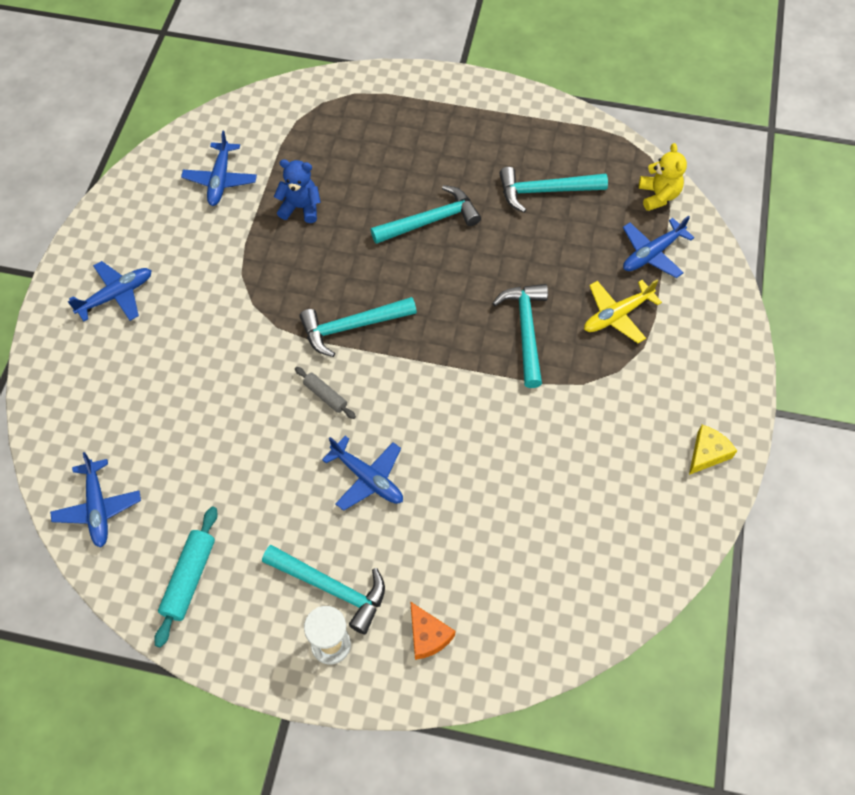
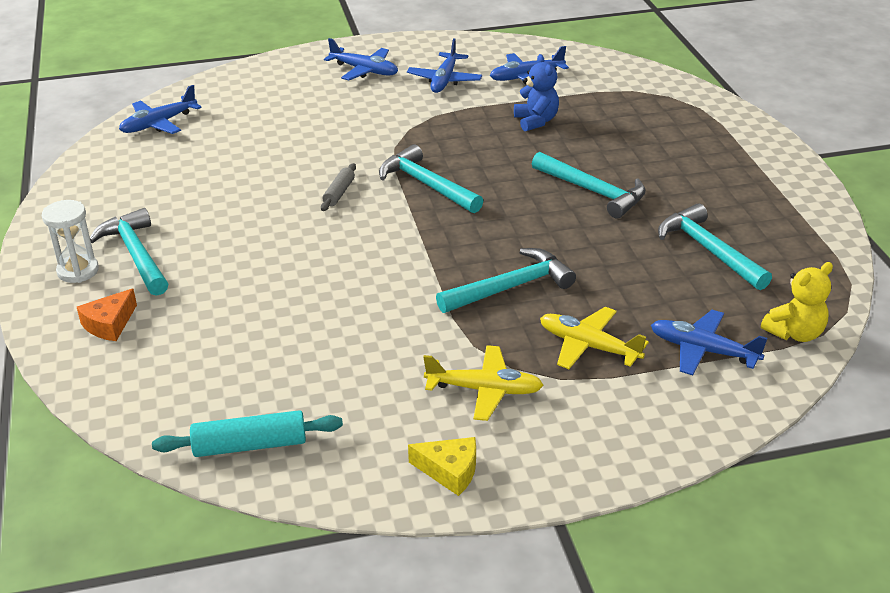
camera: 65 degrees right, 25 degrees down
(189, 578) = (113, 182): turquoise rolling pin -> turquoise rolling pin (250, 445)
(331, 588) = (136, 254): turquoise hammer -> turquoise hammer turned 150 degrees clockwise
(367, 478) = (264, 241): blue plane -> blue plane (444, 80)
(635, 398) = (484, 390): none -> yellow plane

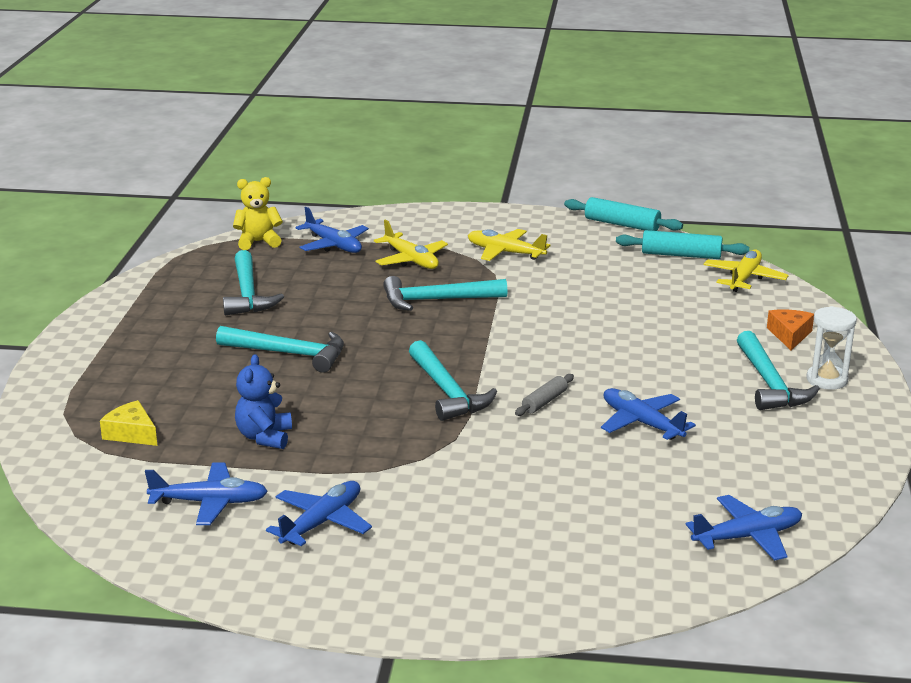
camera: 160 degrees left, 10 degrees down
(109, 324) = (789, 335): orange cheese -> orange cheese turned 45 degrees counterclockwise
(160, 414) = (744, 278): none -> yellow plane
(352, 503) = (622, 224): none -> turquoise rolling pin
(364, 70) = (422, 567): blue plane -> blue plane (641, 423)
(450, 471) = (554, 226): yellow cheese -> yellow cheese (131, 433)
(593, 192) = (289, 354): turquoise hammer -> turquoise hammer turned 135 degrees clockwise

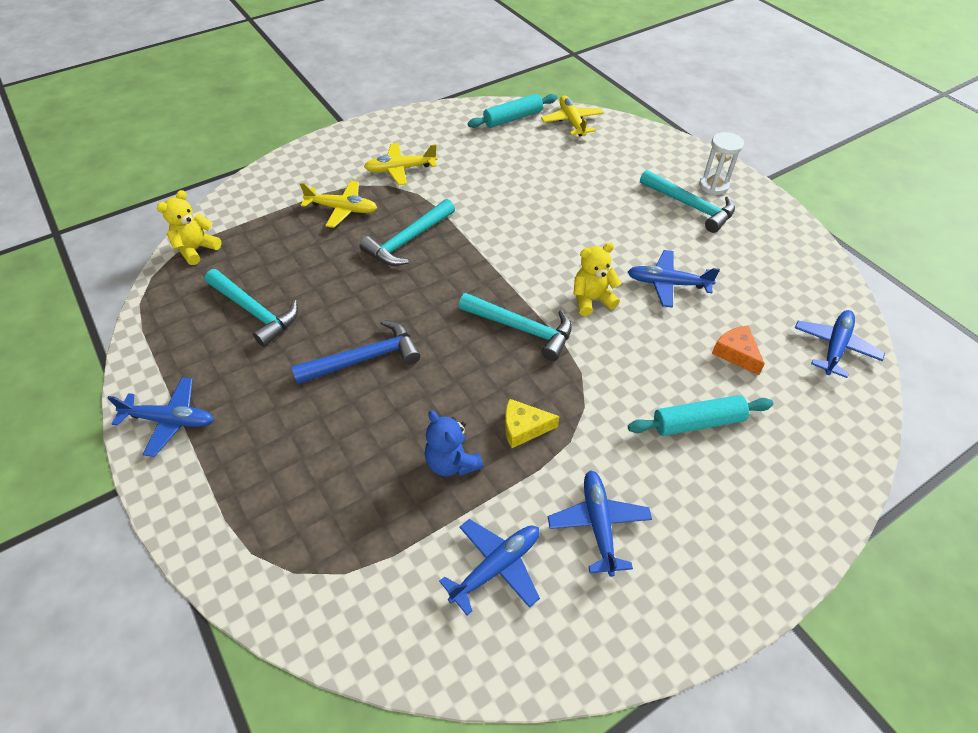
camera: 40 degrees left, 25 degrees up
(131, 433) = (341, 534): yellow cheese -> yellow cheese (523, 428)
(289, 354) = (364, 359): turquoise hammer -> blue hammer
(333, 245) = (264, 222): blue plane -> blue plane (170, 420)
(544, 402) = (592, 300): grey rolling pin -> yellow teddy bear
(622, 224) = (445, 107): turquoise rolling pin -> turquoise rolling pin (697, 422)
(789, 335) = (652, 158): orange cheese -> orange cheese (736, 353)

